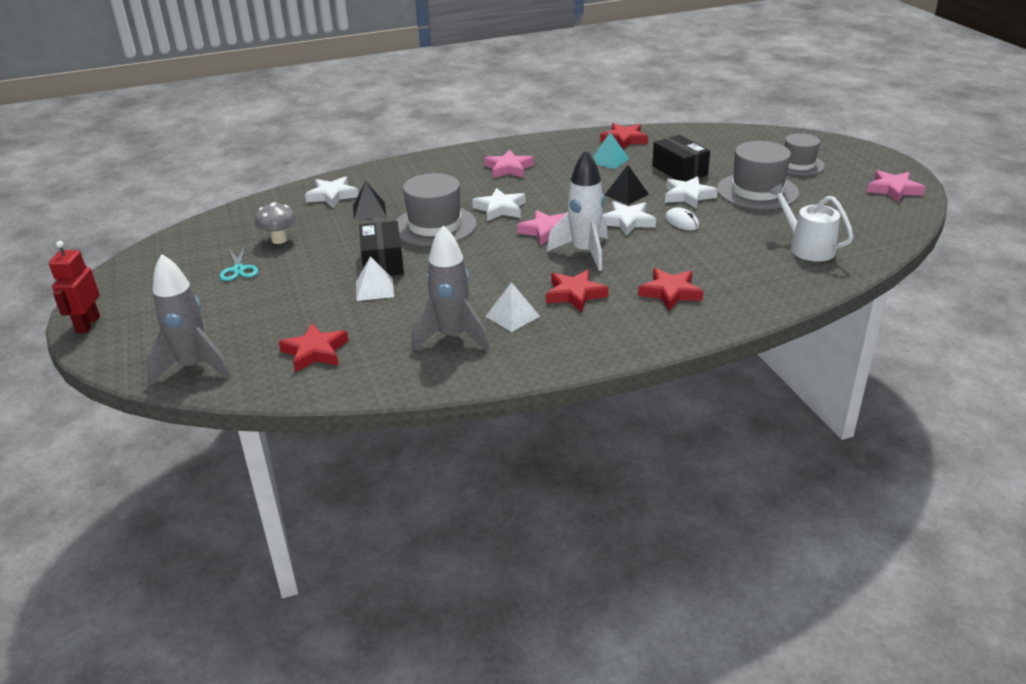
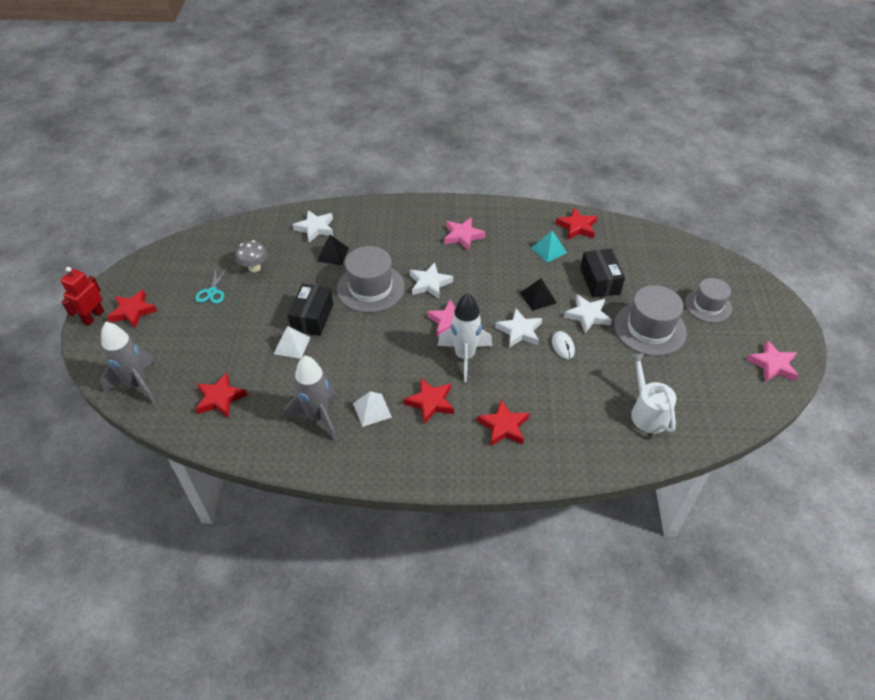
camera: 20 degrees right, 15 degrees up
(141, 308) = (133, 311): none -> red star

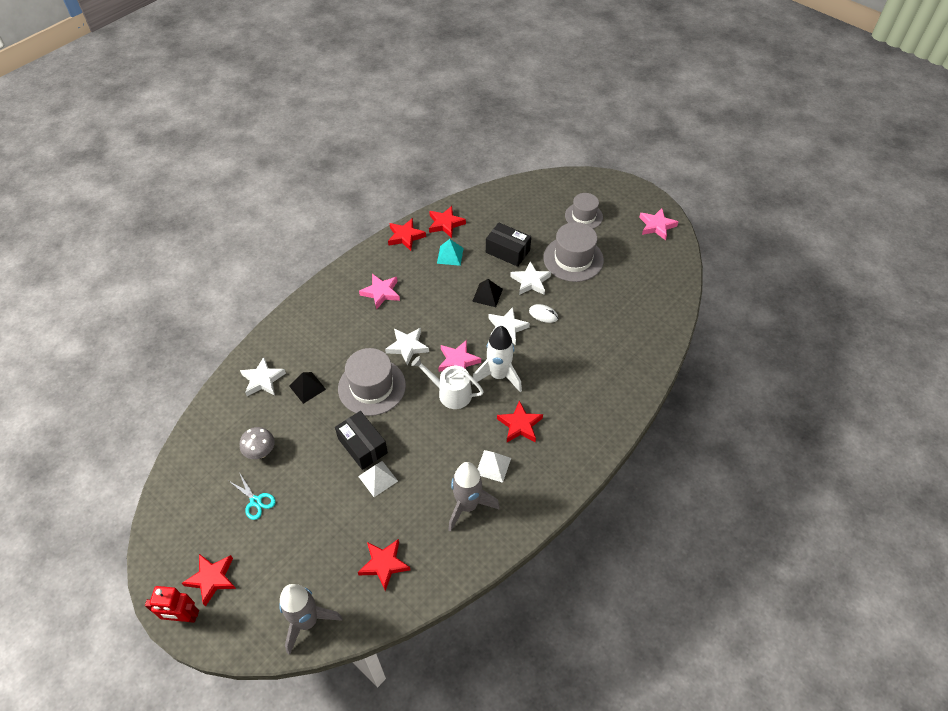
camera: 50 degrees left, 5 degrees up
(93, 317) = (183, 617): red robot -> red robot turned 60 degrees counterclockwise
(503, 426) = (578, 397): red star -> red star (405, 236)
(647, 413) = (636, 313): white watering can -> white watering can (450, 393)

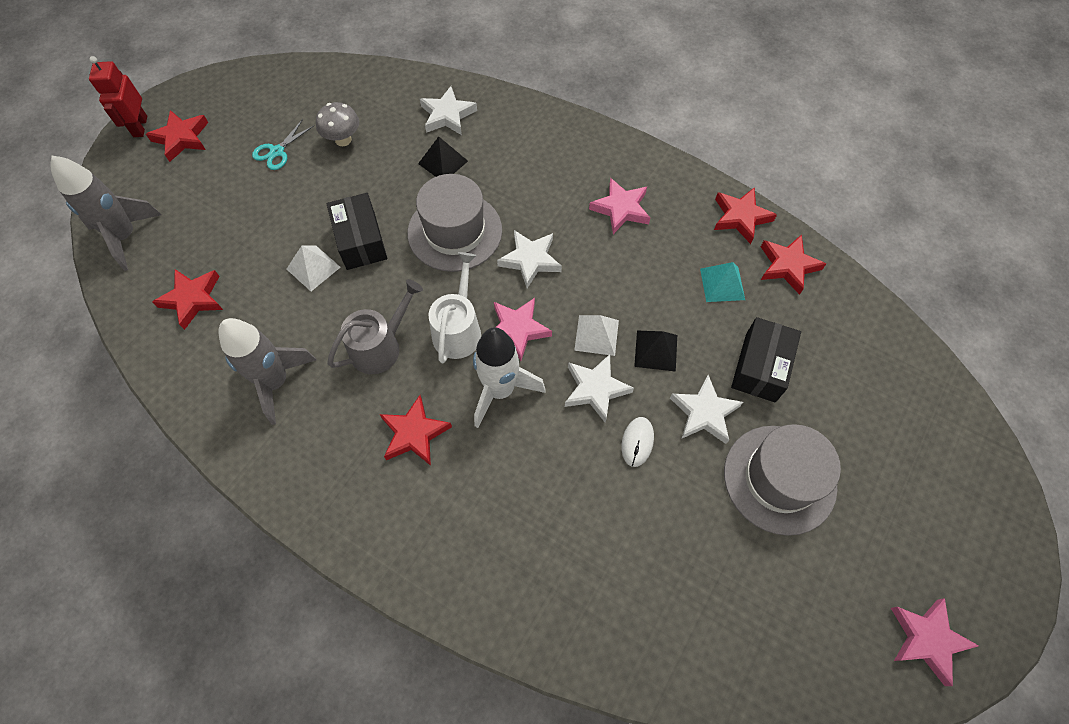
camera: 80 degrees right, 10 degrees up
(362, 446) = (361, 241): black box -> black box turned 60 degrees counterclockwise
(453, 439) = (380, 346): none -> grey watering can
(493, 466) = (341, 406): white pyramid -> white pyramid (596, 335)
(583, 216) = (895, 487): grey hat -> none

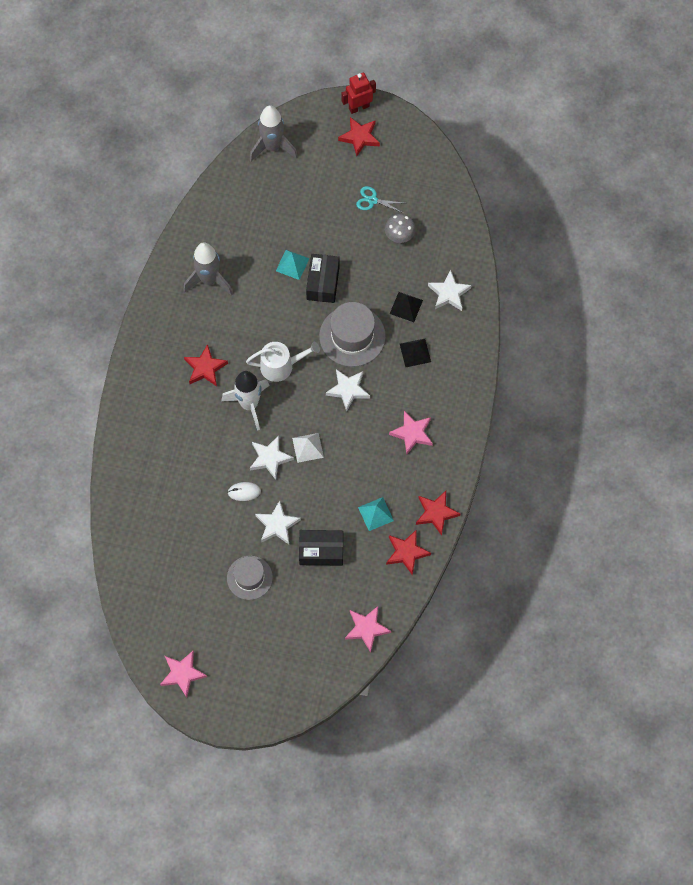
camera: 70 degrees right, 5 degrees up
(193, 299) = (245, 208): red star -> none
(313, 268) = (292, 264): white pyramid -> turquoise pyramid
(361, 241) = (323, 283): black box -> black box turned 45 degrees counterclockwise
(380, 346) = (253, 326): grey watering can -> none
(517, 330) = (294, 400): pink star -> pink star (366, 629)
(656, 350) = (310, 486): black pyramid -> black pyramid (415, 352)
(779, 479) = (249, 577): grey hat -> grey hat, size x0.66

